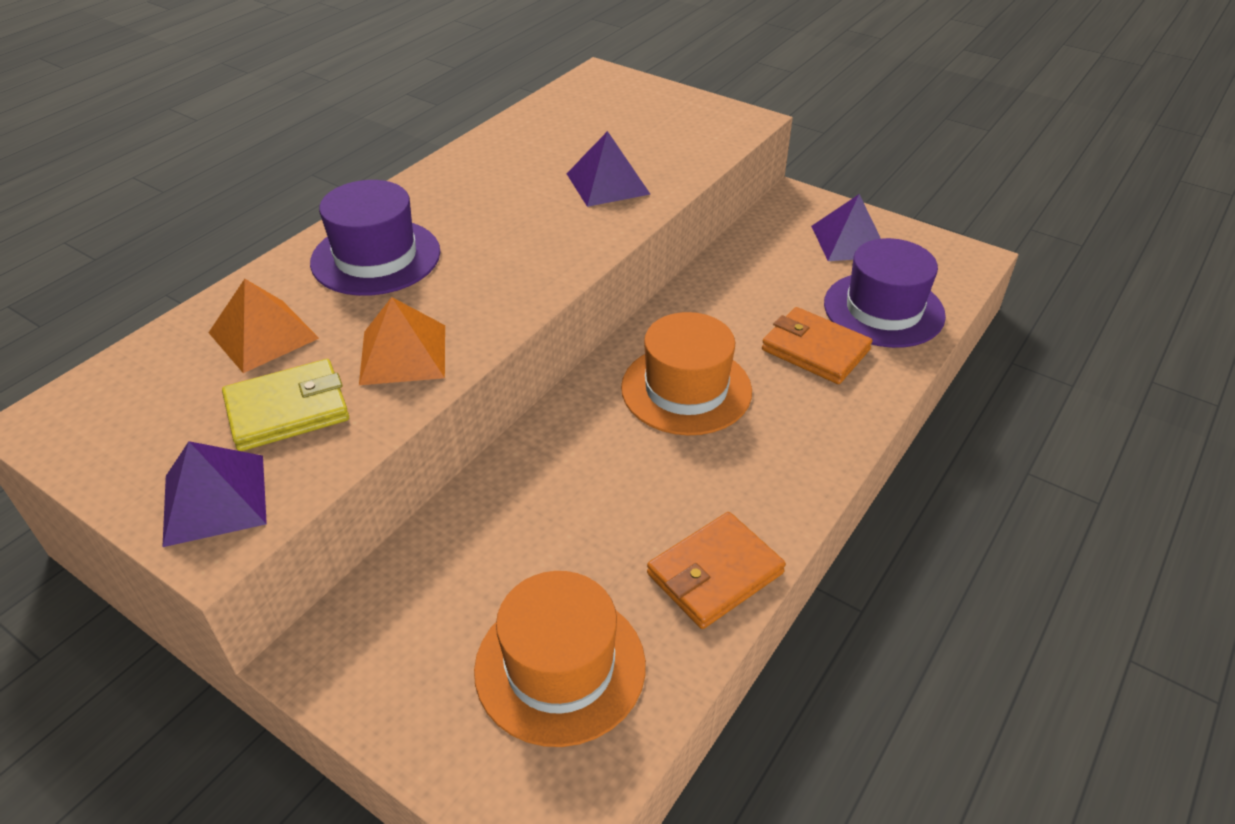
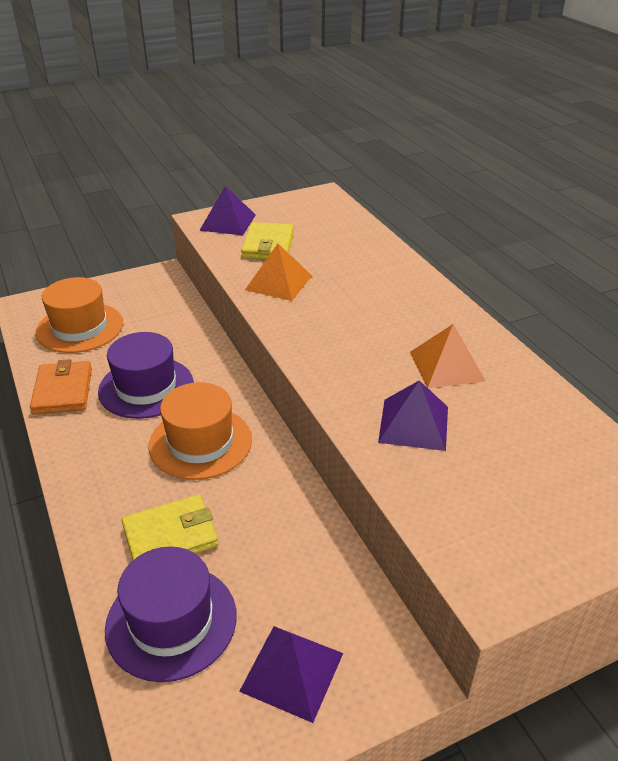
camera: 120 degrees right, 5 degrees down
(264, 335) = (338, 248): orange pyramid -> orange pyramid (446, 366)
(376, 257) = (388, 293): purple hat -> purple hat (146, 387)
(815, 350) = (170, 536): orange wallet -> yellow wallet

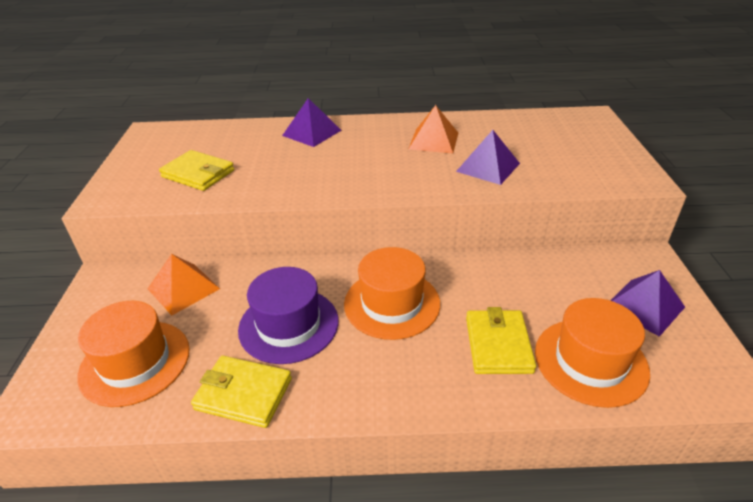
camera: 65 degrees left, 0 degrees up
(63, 391) = (243, 393): orange wallet -> yellow wallet
(171, 621) = (590, 361): purple hat -> orange hat
(228, 222) = (128, 186): purple pyramid -> purple pyramid (311, 133)
(279, 282) = (265, 181): orange pyramid -> orange pyramid (183, 288)

